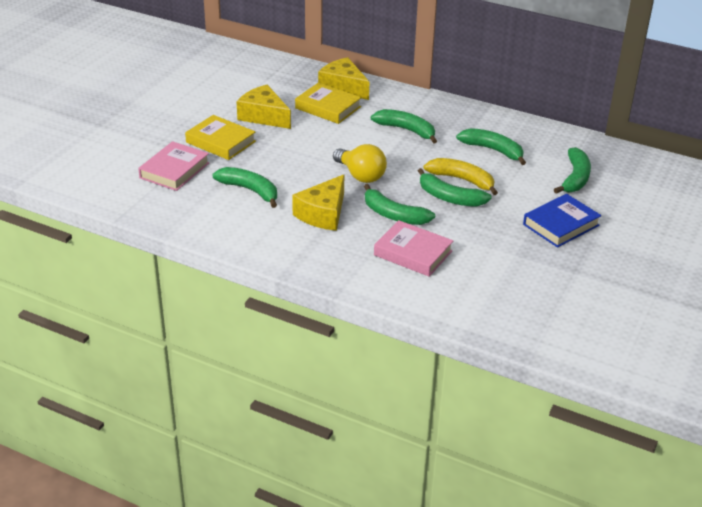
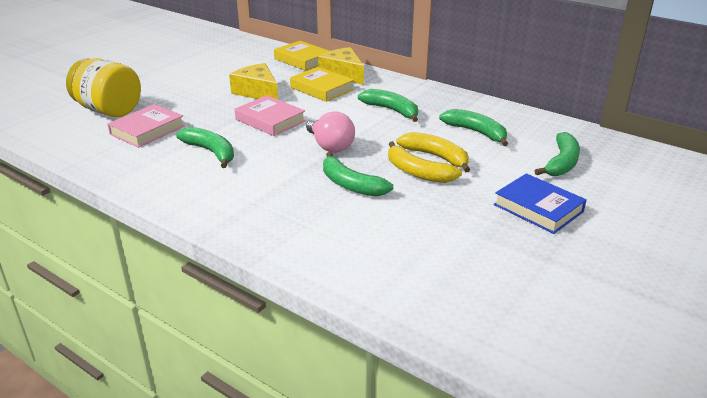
camera: 10 degrees right, 5 degrees down
(121, 149) = (109, 110): none -> yellow jar
(221, 142) = (205, 110): yellow book -> yellow book (303, 60)
(323, 214) = (275, 178): yellow cheese -> none
(360, 175) = (330, 146): yellow light bulb -> pink light bulb
(413, 253) = (358, 225): pink book -> pink book (270, 120)
(449, 197) = (417, 172): green banana -> yellow banana
(561, 225) = (538, 208): blue book -> blue book turned 75 degrees clockwise

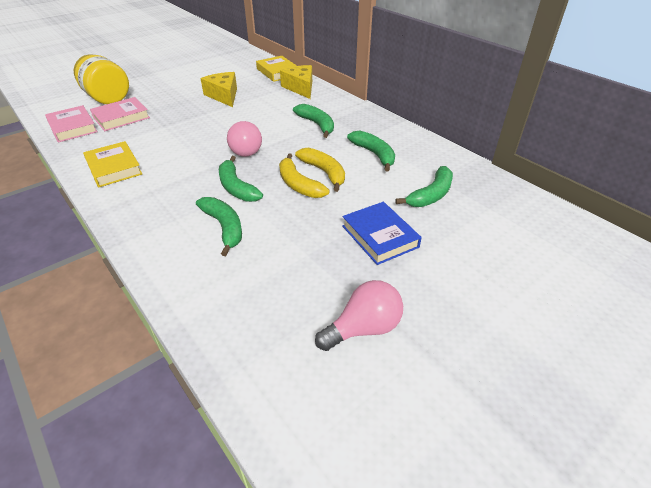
camera: 15 degrees right, 10 degrees up
(211, 152) = (152, 142): green banana -> green banana (224, 227)
(270, 120) = (216, 121): pink book -> pink book (73, 127)
(322, 88) = (275, 98): yellow book -> yellow book (114, 168)
(581, 290) = (363, 328): none -> pink light bulb

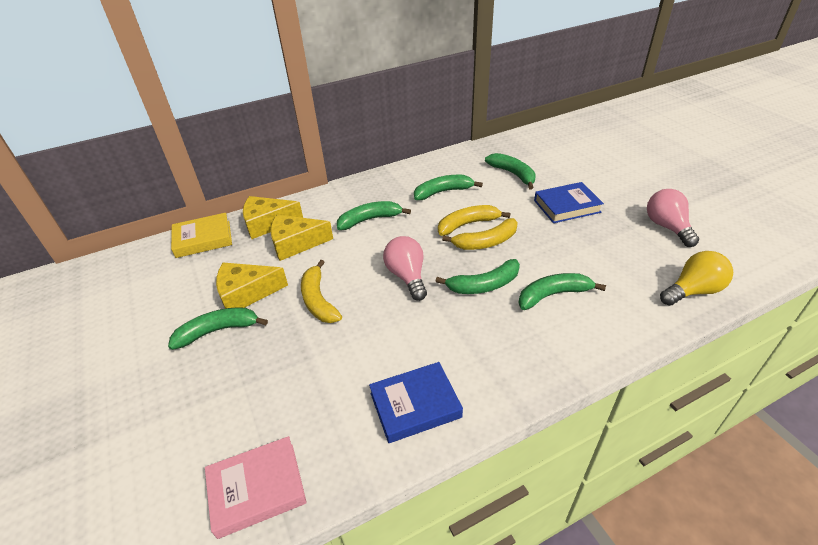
camera: 75 degrees left, 0 degrees up
(107, 98) = (157, 449): yellow jar -> none
(114, 168) = (415, 405): yellow book -> blue book
(121, 118) = (255, 415): pink book -> none
(190, 94) = (218, 331): none -> green banana
(217, 120) = (318, 300): none -> yellow banana
(233, 339) = (692, 291): none -> yellow light bulb
(245, 150) = (407, 276): pink light bulb -> pink light bulb turned 105 degrees counterclockwise
(278, 101) = (296, 243): none -> yellow cheese

